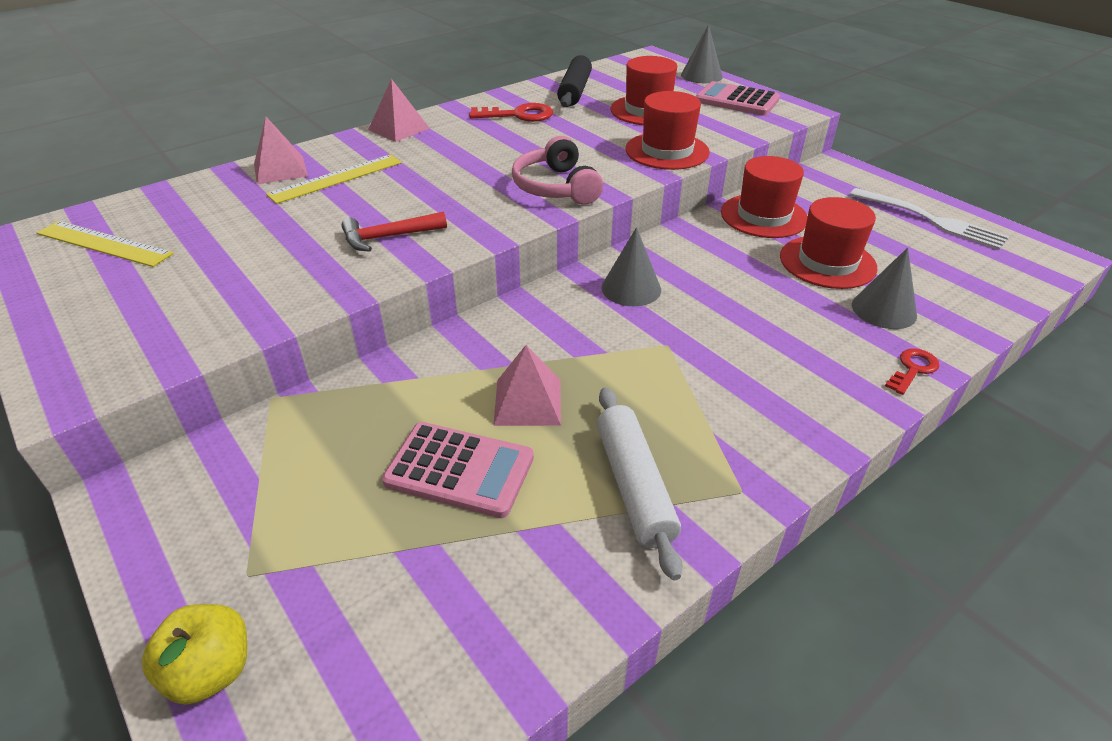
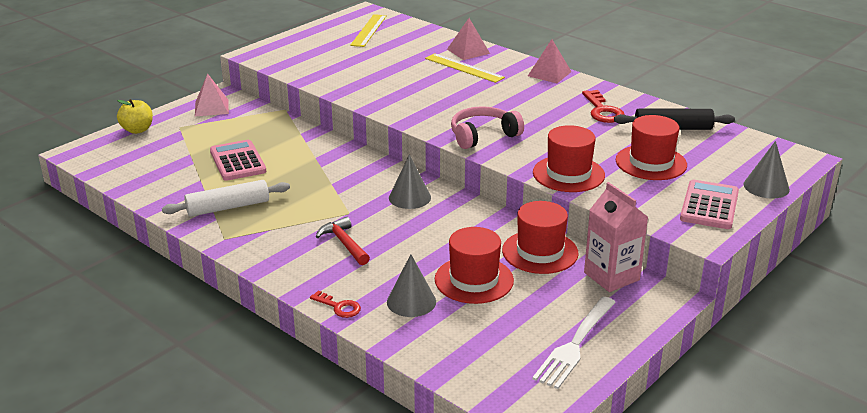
camera: 80 degrees right, 10 degrees down
(388, 237) = (397, 94): red hammer -> red hammer (344, 243)
(459, 470) = (237, 161): pink calculator -> pink calculator turned 150 degrees clockwise
(528, 401) = (289, 173): pink pyramid -> pink pyramid (211, 107)
(806, 186) = (611, 276): none -> pink carton

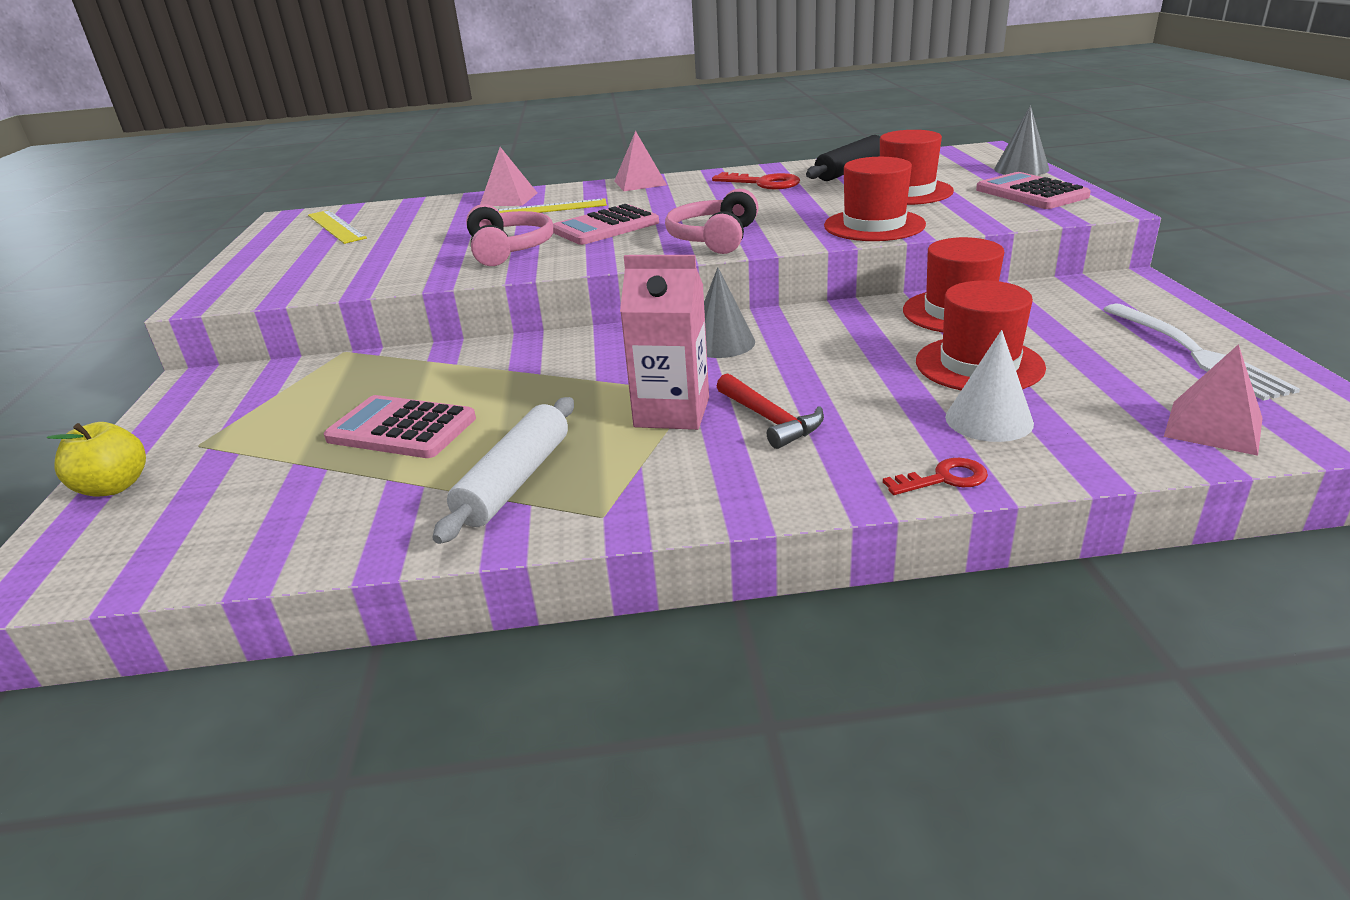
camera: 45 degrees left, 0 degrees up
(211, 107) = (211, 400): pink pyramid -> pink pyramid (1213, 427)
(344, 243) = (770, 420): red hammer -> red hammer turned 135 degrees counterclockwise
(395, 89) = (509, 249): none -> pink headphones
(411, 301) = (989, 420): grey cone -> white cone
(460, 98) = (606, 227): none -> pink calculator
(611, 276) = (1056, 294): pink carton -> pink carton (672, 412)

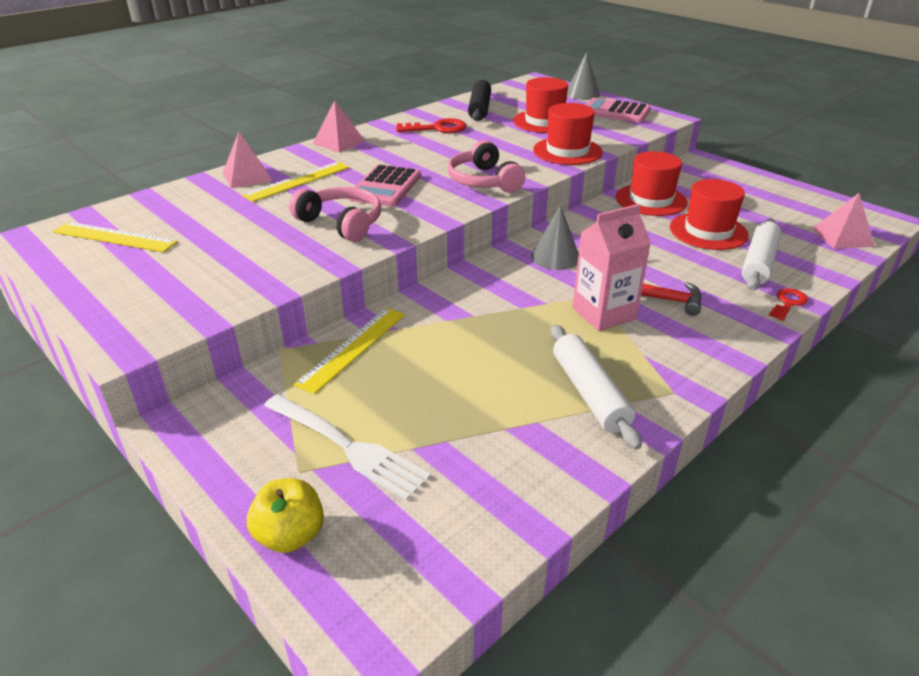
camera: 40 degrees left, 5 degrees up
(394, 368) = (353, 348): none -> yellow ruler
(401, 429) = (449, 391): pink calculator -> none
(989, 420) = (758, 263): white cone -> white rolling pin
(1194, 352) = (783, 198): white fork -> white fork (346, 446)

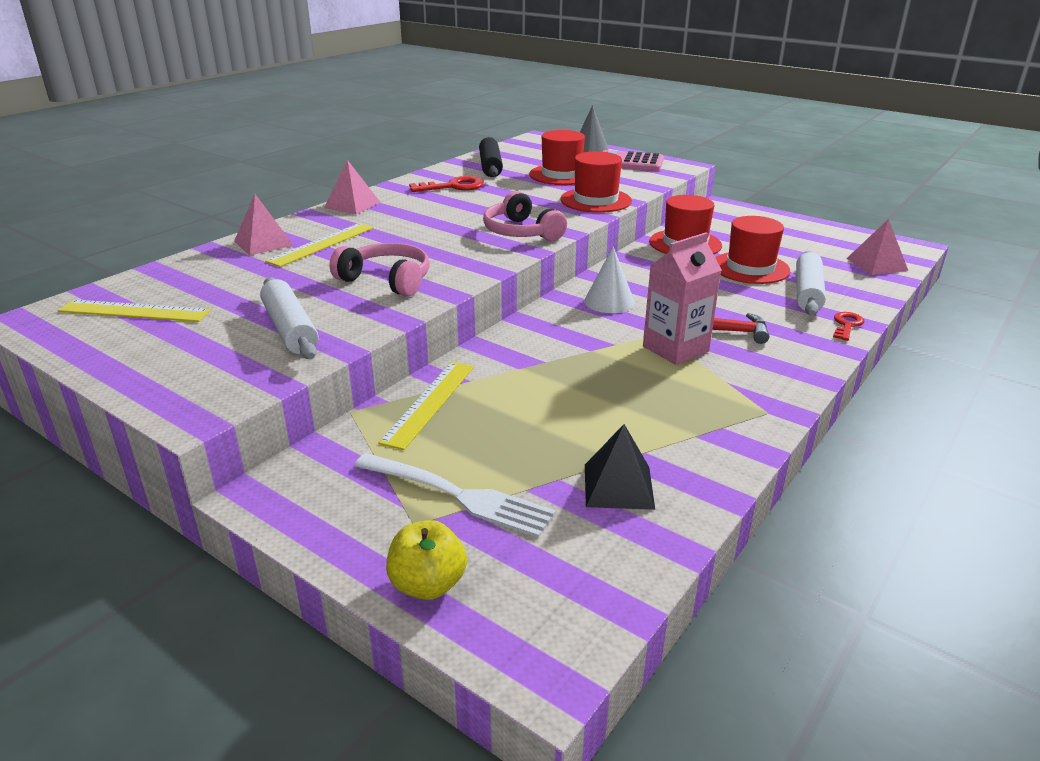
camera: 10 degrees left, 5 degrees down
(385, 187) = (420, 244): pink calculator -> none
(500, 455) = (618, 486): none -> black pyramid
(555, 257) = (609, 301): grey cone -> white cone
(590, 393) = (687, 421): white rolling pin -> white rolling pin (290, 329)

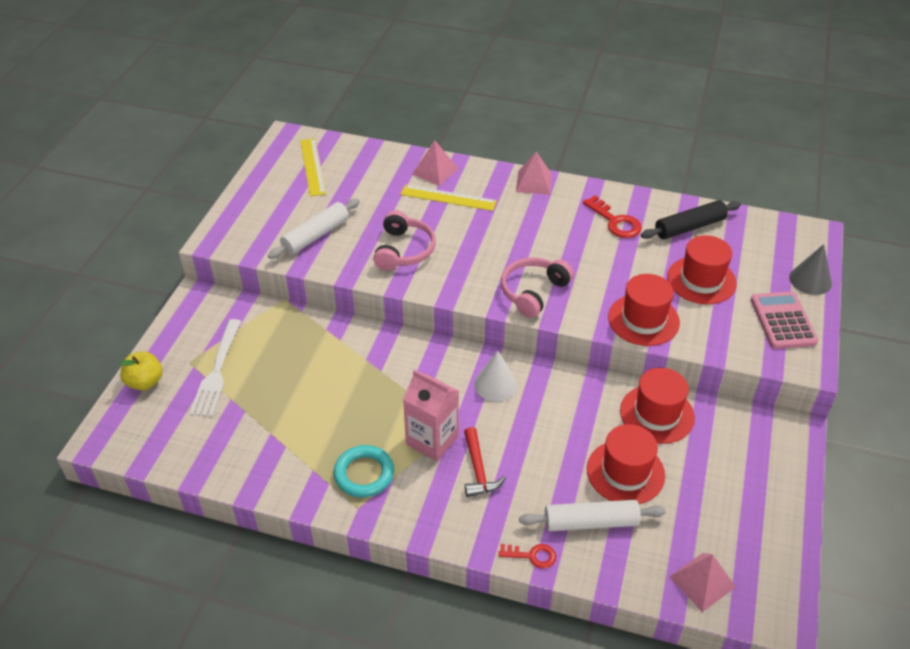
camera: 70 degrees right, 15 degrees up
(429, 403) = (305, 329): yellow ruler -> none
(618, 486) = (245, 440): black pyramid -> none
(714, 399) = (364, 474): none -> turquoise ring

